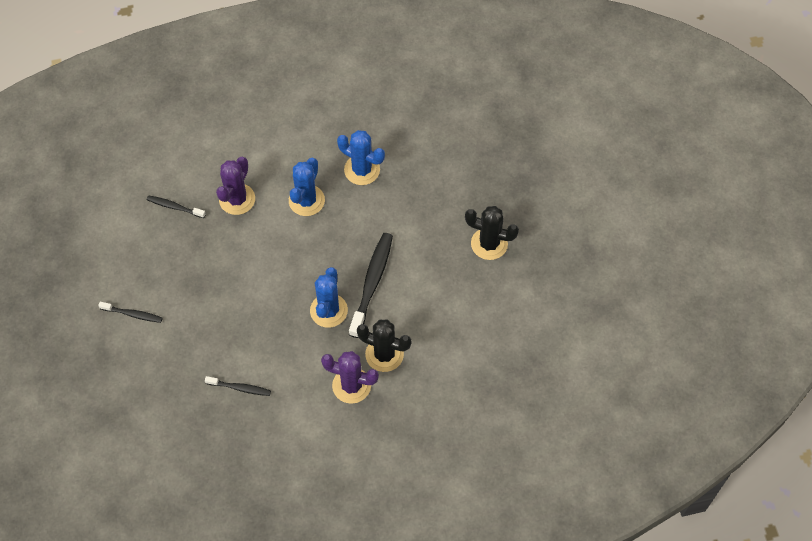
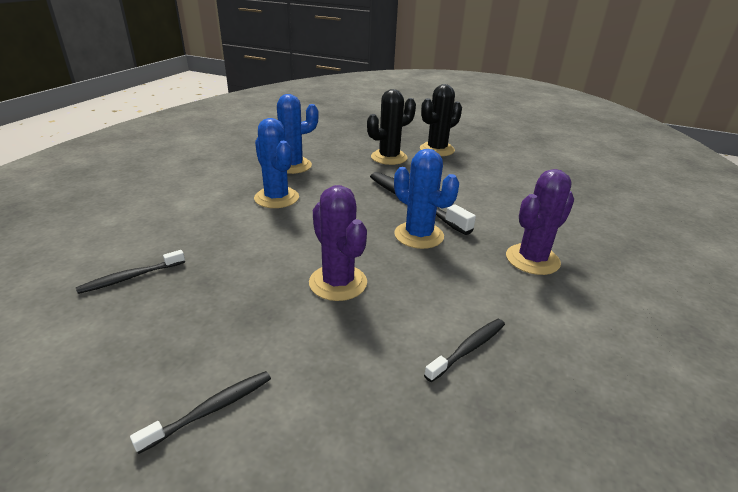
camera: 55 degrees left, 30 degrees down
(237, 199) = (205, 232): purple cactus -> purple cactus (338, 283)
(384, 354) = (506, 226): black cactus -> black cactus (389, 157)

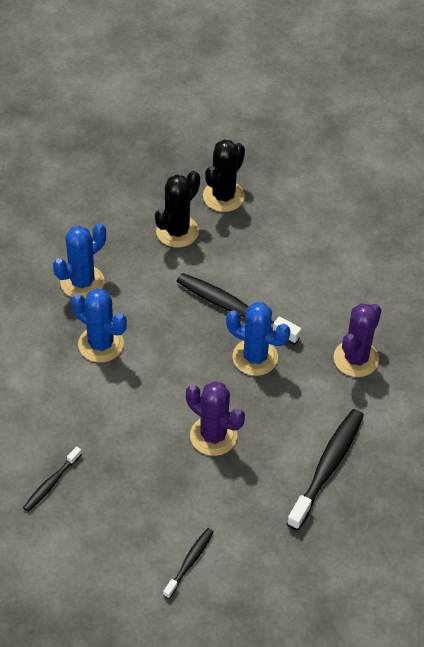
camera: 20 degrees left, 20 degrees up
(468, 349) = (327, 467): black toothbrush -> black toothbrush, size x1.84

